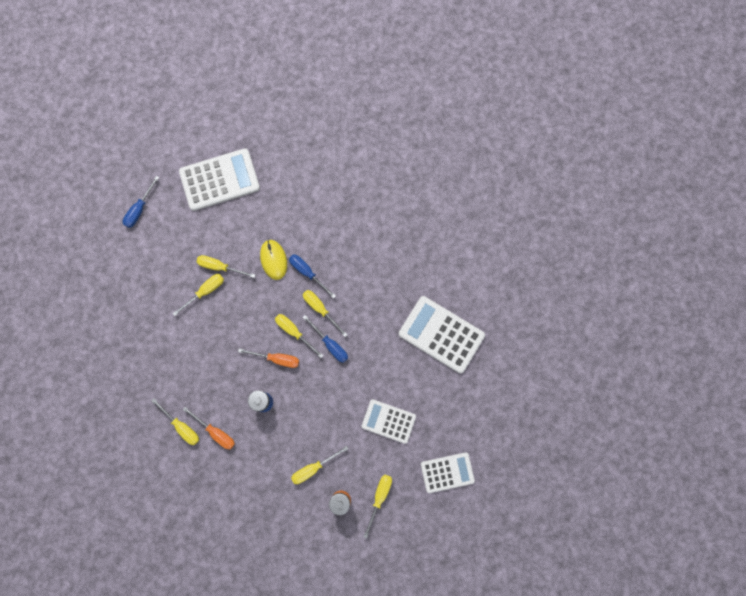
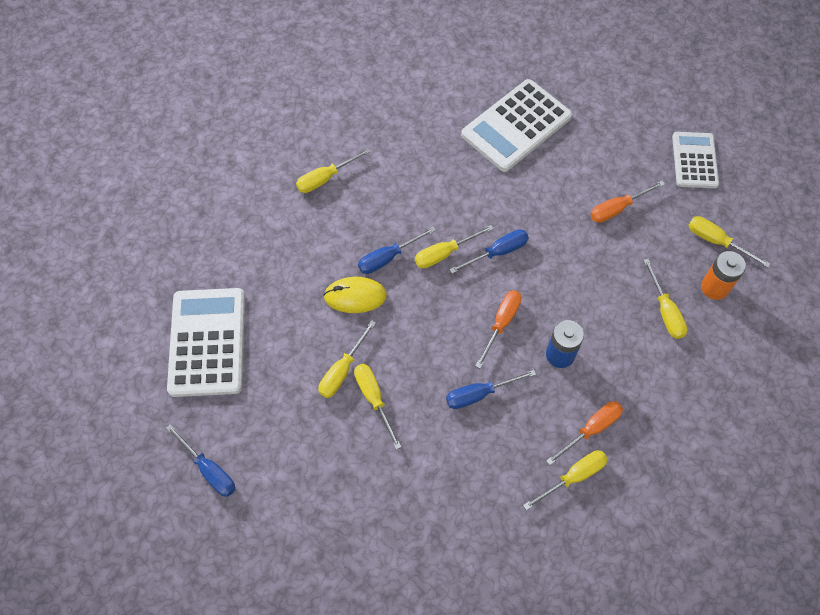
camera: 75 degrees left, 15 degrees down
(223, 356) = (479, 394): none -> blue screwdriver
(294, 332) = (468, 293): yellow screwdriver -> yellow screwdriver (325, 178)
(388, 421) = (617, 208): white calculator -> orange screwdriver

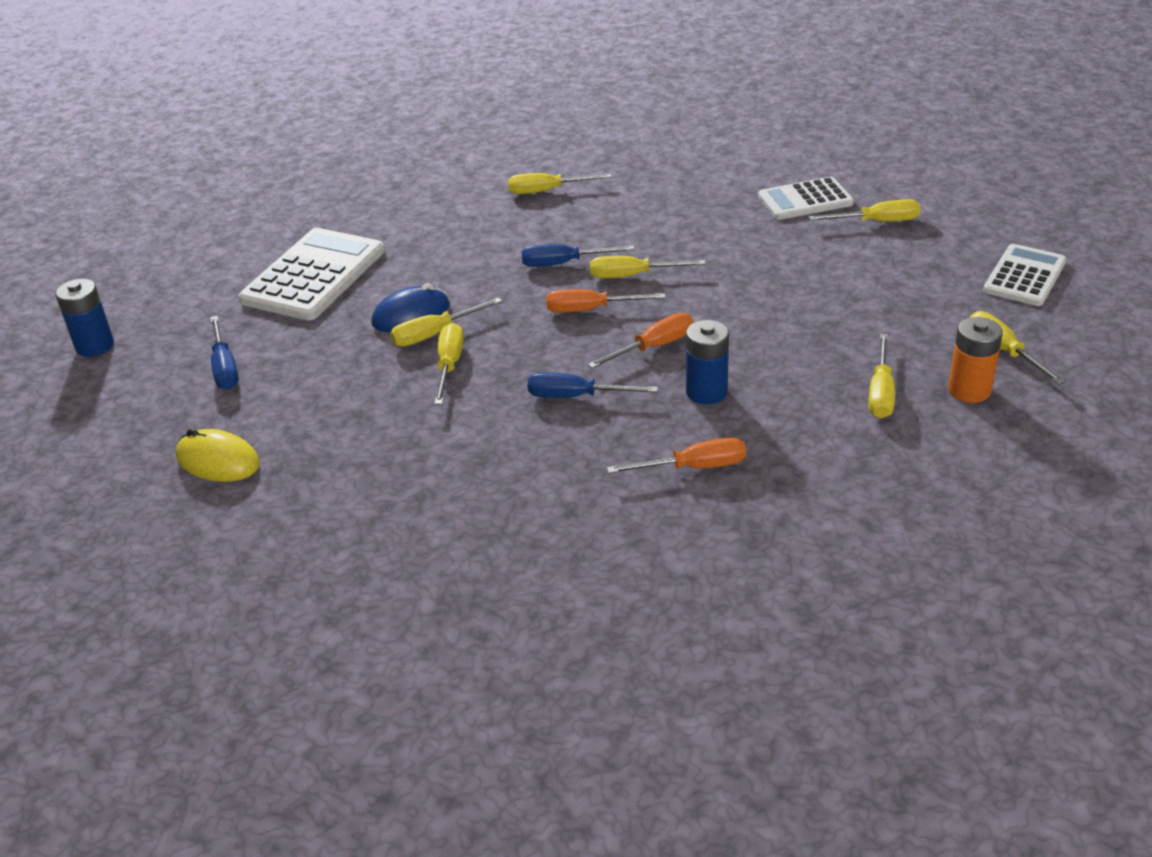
camera: 30 degrees right, 25 degrees down
(86, 489) = (95, 346): none -> blue battery
(311, 356) = (411, 314): none -> blue mouse
(355, 296) = (500, 282): yellow mouse -> yellow mouse (218, 461)
(497, 252) = (698, 290): blue screwdriver -> none
(516, 126) = (805, 200): white calculator -> white calculator, size x0.63
(573, 477) = (635, 502): yellow screwdriver -> yellow screwdriver (877, 222)
(617, 208) = (883, 292): orange screwdriver -> orange screwdriver (590, 310)

